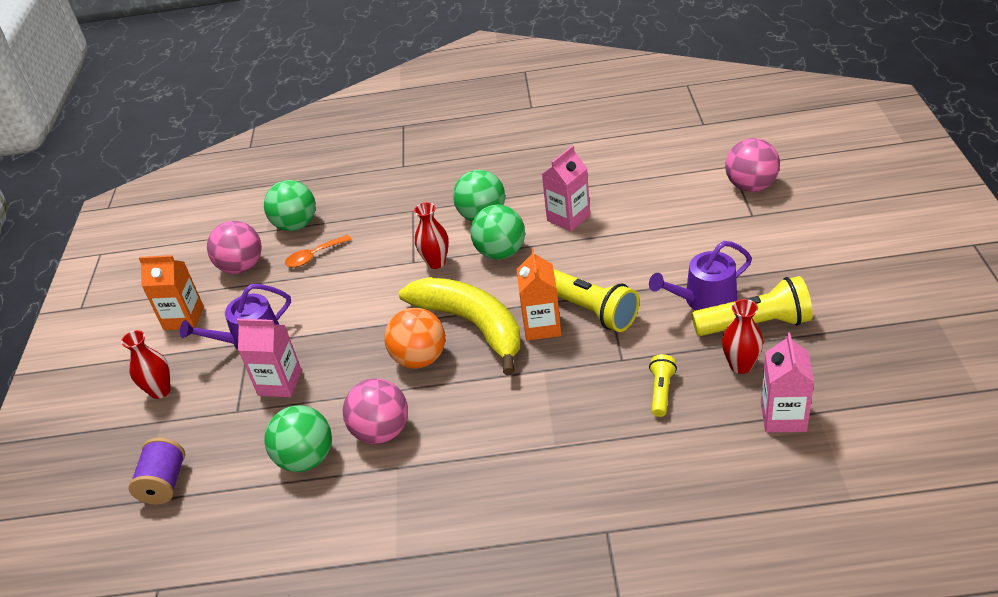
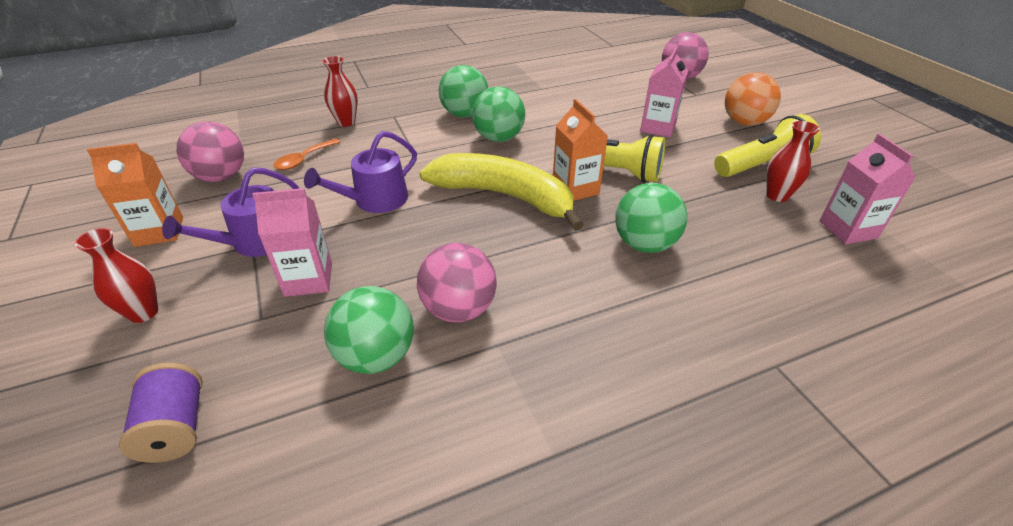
camera: 25 degrees left, 0 degrees up
(296, 225) = (273, 137): green ball -> green ball (644, 244)
(420, 358) = (466, 232): orange ball -> orange ball (744, 122)
(436, 262) = (439, 152): red vase -> red vase (346, 122)
(568, 218) = (545, 109): pink carton -> pink carton (658, 127)
(661, 391) = (726, 226): yellow flashlight -> none
(704, 300) = (706, 152): purple watering can -> purple watering can (375, 200)

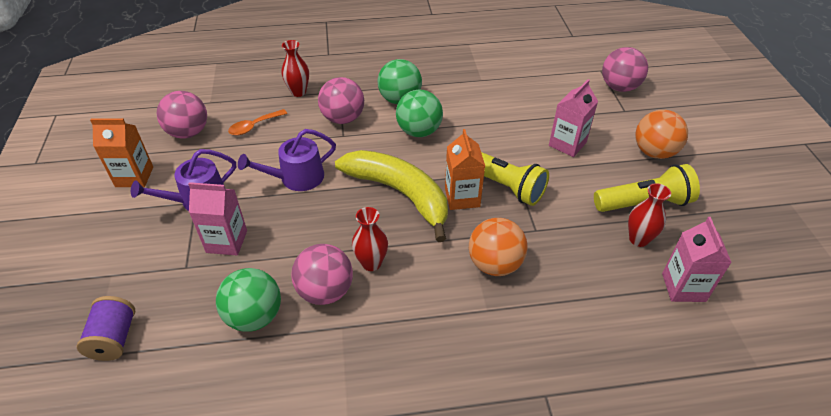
camera: 15 degrees right, 5 degrees up
(143, 313) = (111, 245): red vase -> red vase (371, 263)
(408, 138) = (343, 118): none -> pink ball
(644, 244) = (495, 264): green ball -> orange ball

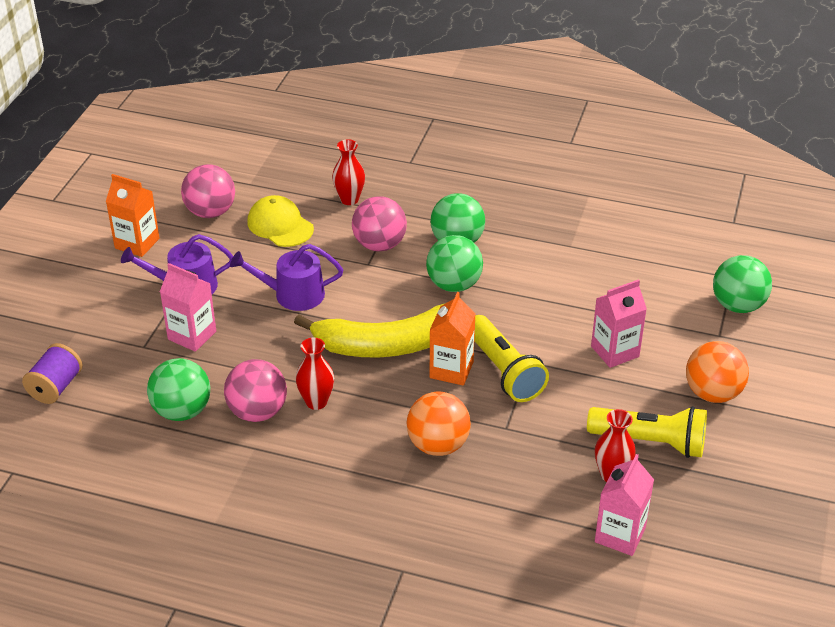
camera: 25 degrees right, 5 degrees down
(254, 126) = (280, 225): orange spoon -> yellow cap
(399, 193) = (388, 344): yellow banana -> yellow banana turned 105 degrees clockwise
(619, 87) = (737, 305): pink ball -> green ball

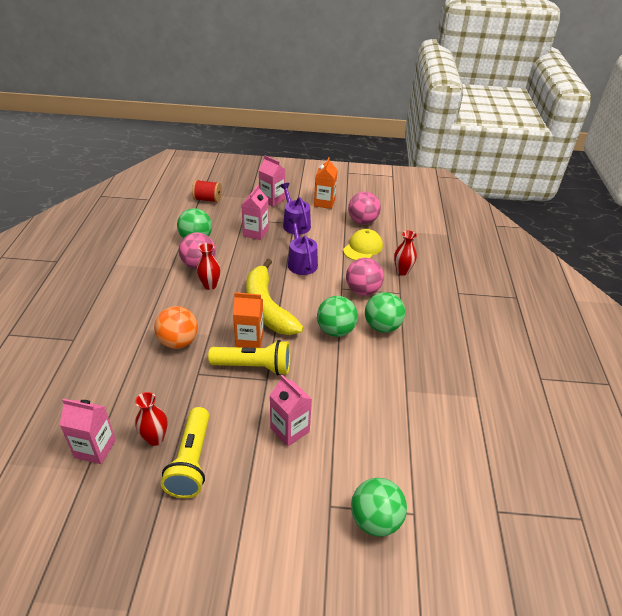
camera: 75 degrees right, 0 degrees up
(56, 387) = (207, 199): purple spool -> red spool
(98, 304) = (272, 200): none -> pink carton
(504, 371) = (254, 366): yellow flashlight -> yellow flashlight turned 135 degrees counterclockwise
(712, 393) = (254, 504): orange ball -> none

